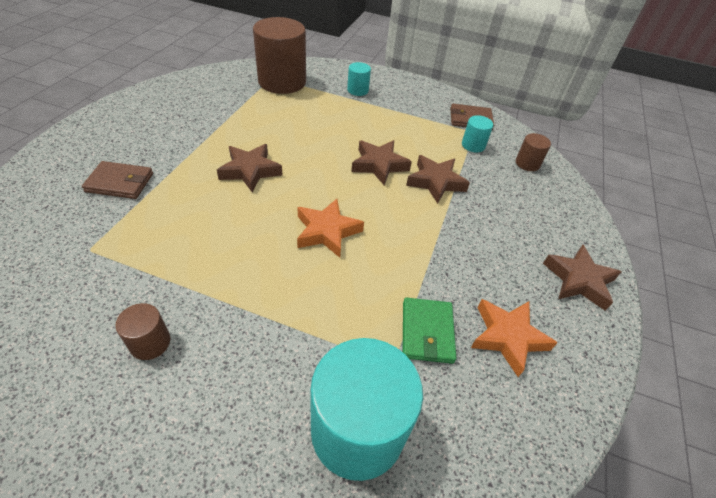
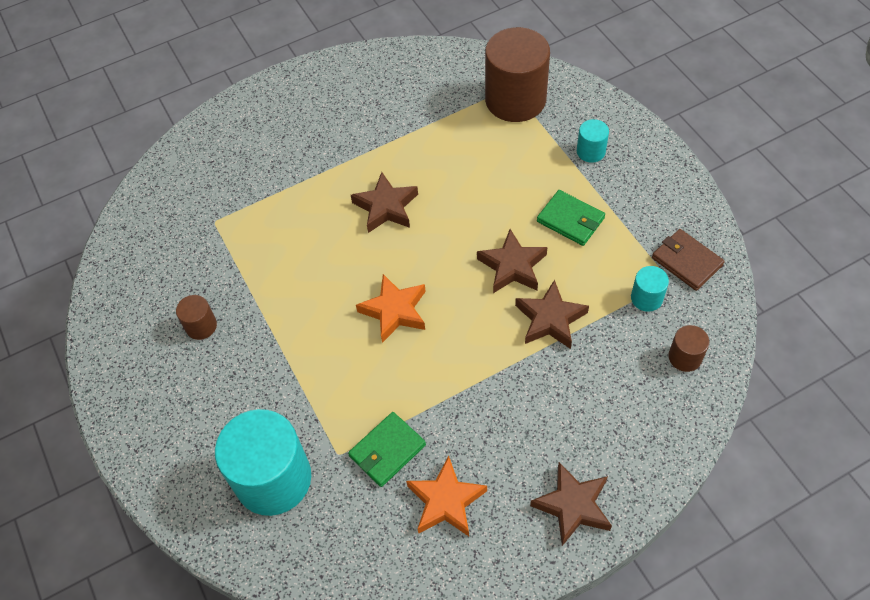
camera: 50 degrees right, 10 degrees up
(120, 183) = (275, 164): brown wallet -> none
(385, 126) = (570, 220): none -> green wallet

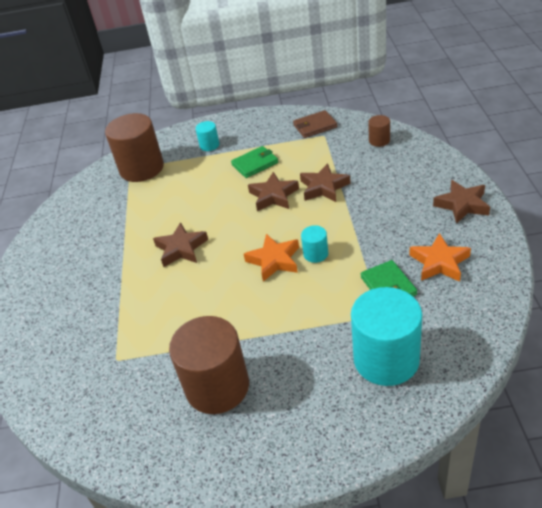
camera: 65 degrees left, 15 degrees down
(201, 326) = (217, 386): brown cylinder -> brown cylinder, size x2.20
(646, 298) = (331, 146): turquoise cylinder -> turquoise cylinder (315, 254)

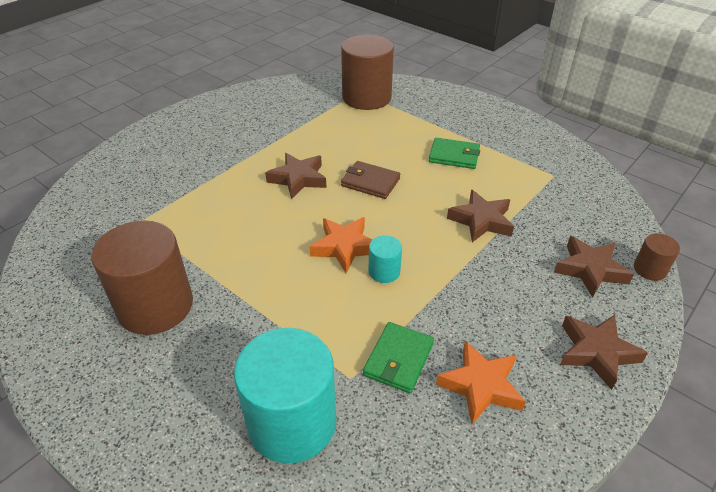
camera: 40 degrees right, 0 degrees up
(209, 145) = (442, 115): turquoise cylinder -> none
(273, 196) = (428, 194): brown star -> brown star (590, 270)
(315, 126) = (557, 161): brown wallet -> brown wallet (370, 182)
(379, 140) = (602, 219): brown cylinder -> brown cylinder (649, 269)

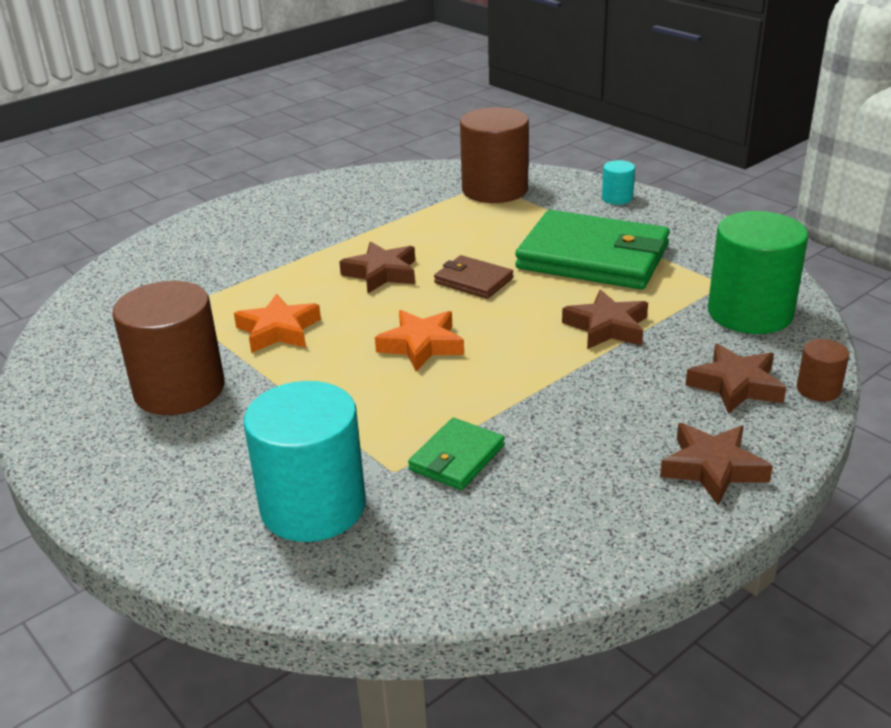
camera: 10 degrees right, 10 degrees down
(384, 271) = (464, 372): turquoise cylinder -> turquoise cylinder (617, 198)
(454, 156) = (593, 257): green wallet -> green wallet, size x2.10
(481, 386) = (551, 490): orange star -> orange star (278, 330)
(580, 201) = (750, 313): none -> green cylinder

